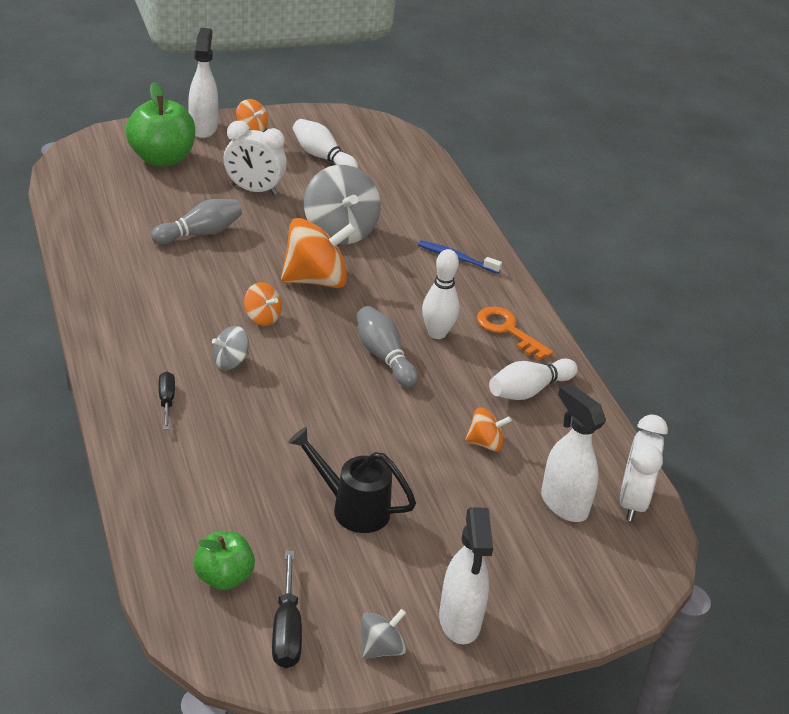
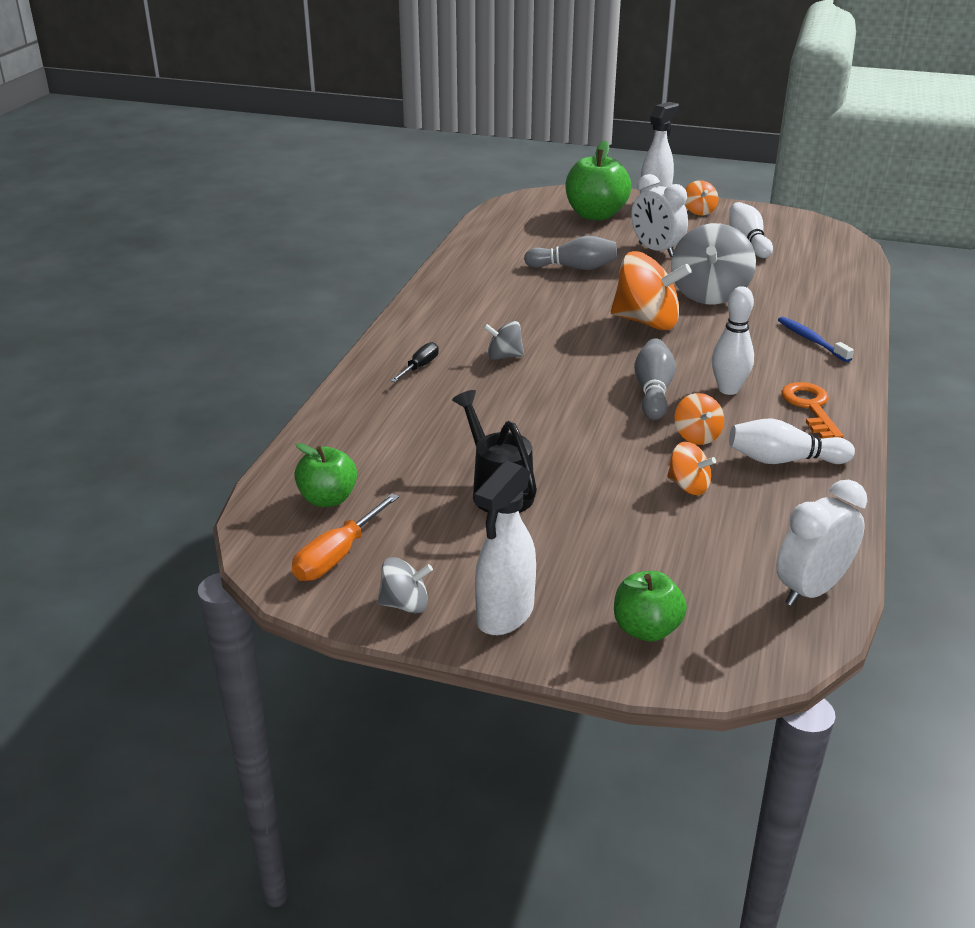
camera: 40 degrees right, 5 degrees down
(262, 317) = (566, 335): orange spinning top -> orange spinning top (697, 436)
(286, 629) = (338, 555): black screwdriver -> orange screwdriver
(560, 586) = (646, 629): none -> green apple
(563, 504) = (724, 563): white spray bottle -> none

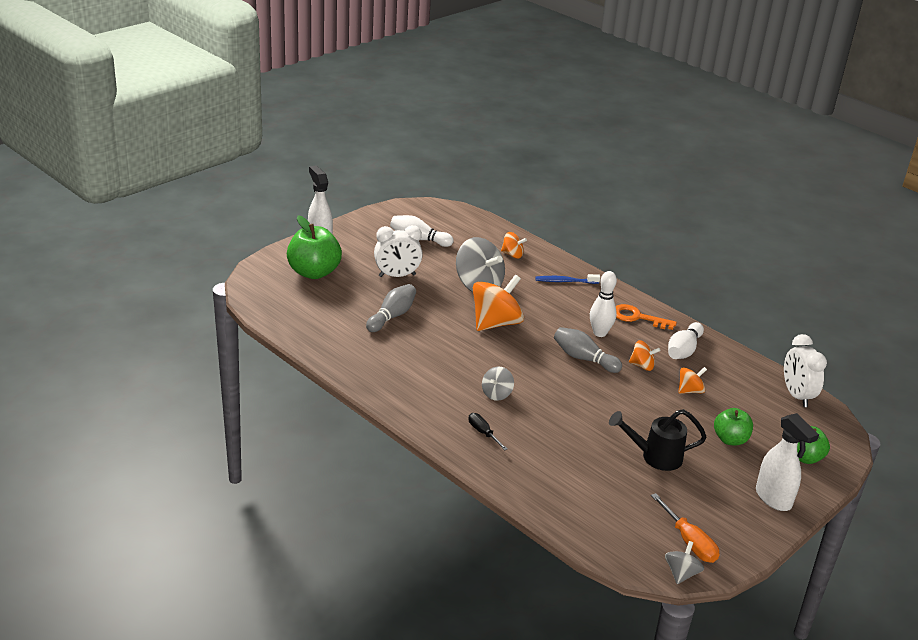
camera: 65 degrees left, 0 degrees up
(328, 499) = (625, 526): green apple -> green apple (730, 439)
(405, 604) = (748, 530): grey spinning top -> grey spinning top (681, 573)
(699, 211) = (353, 234): orange spinning top -> orange spinning top (512, 255)

